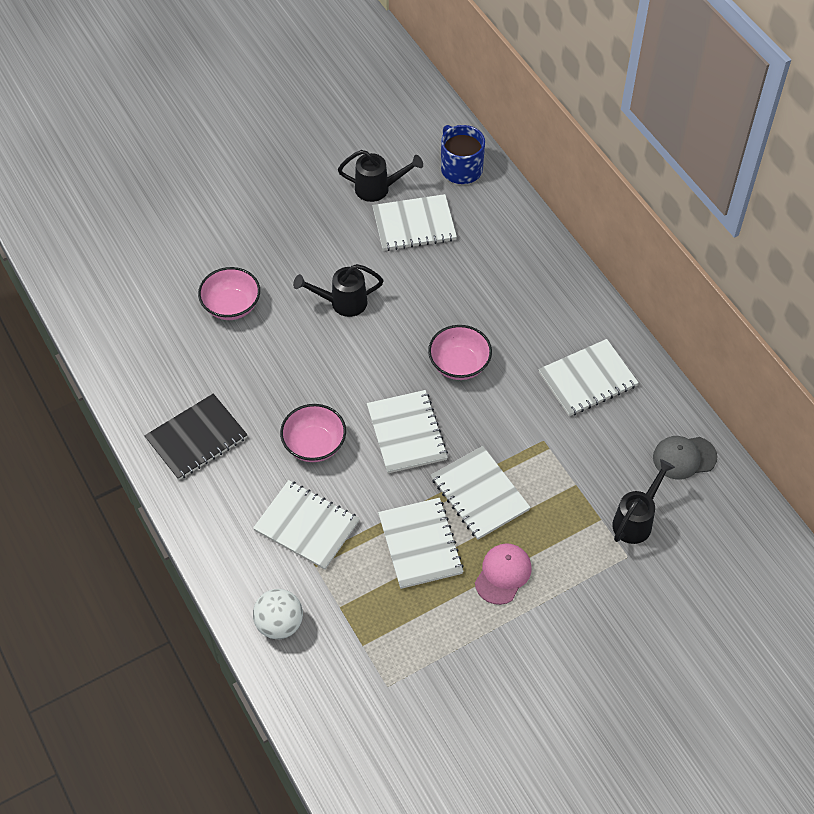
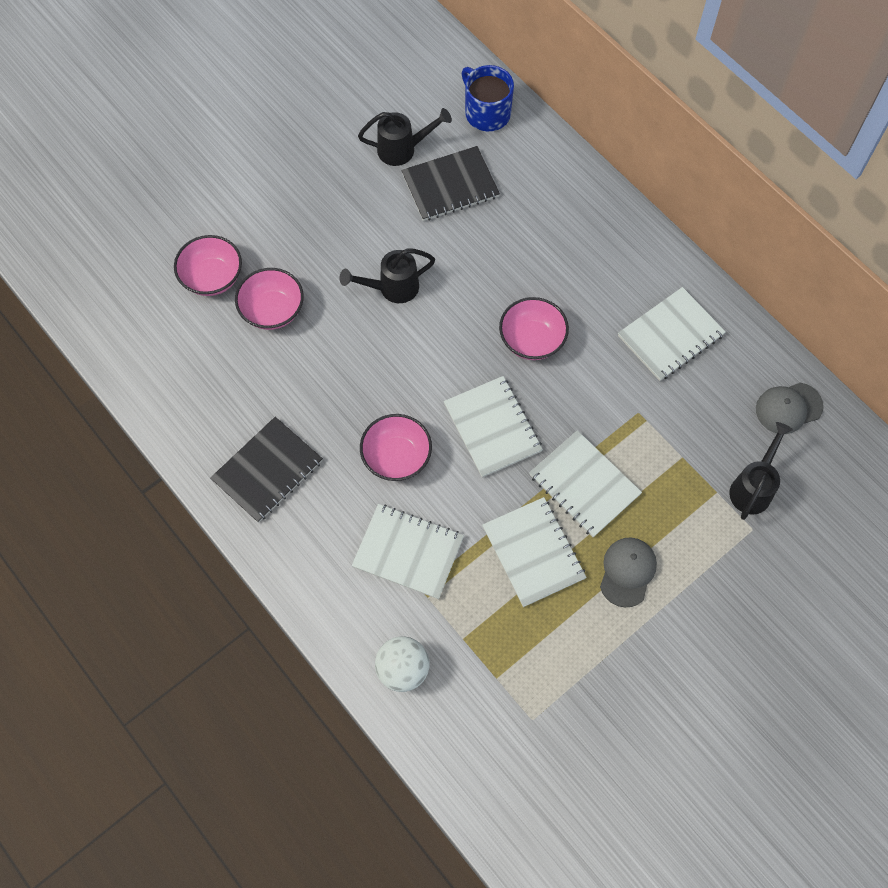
camera: 10 degrees left, 10 degrees up
(184, 271) = (212, 277): none -> pink bowl
(414, 224) = (450, 185): white notebook -> black notebook
(503, 574) = (627, 572): pink cap -> grey cap

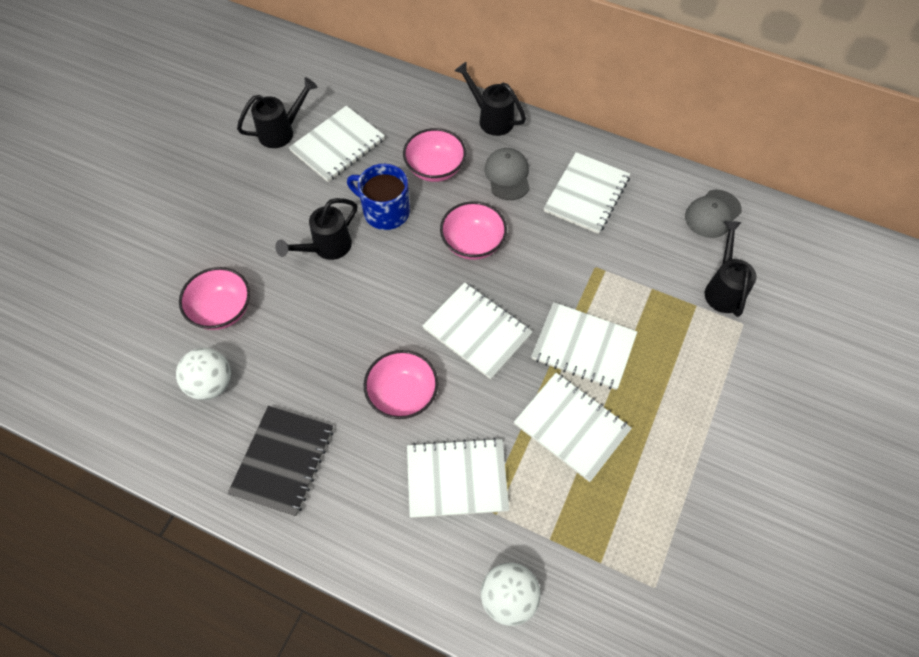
camera: 25 degrees left, 5 degrees down
(212, 277) = (149, 303): pink bowl -> pink bowl (435, 168)
(235, 375) = (211, 384): none -> white ball
(450, 185) = (337, 145): black notebook -> white notebook
(486, 113) = (341, 79): blue mug -> blue mug (385, 211)
(616, 215) = (491, 118): none -> black watering can
(627, 572) = (662, 407): grey cap -> grey cap (507, 175)

